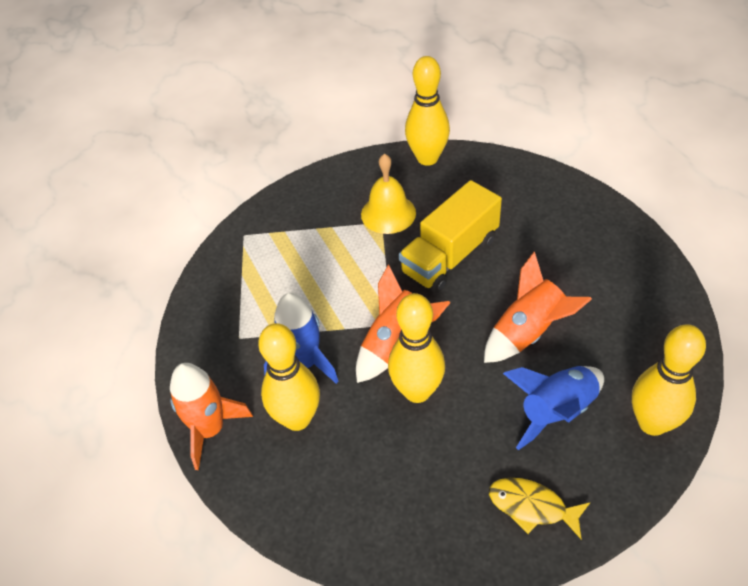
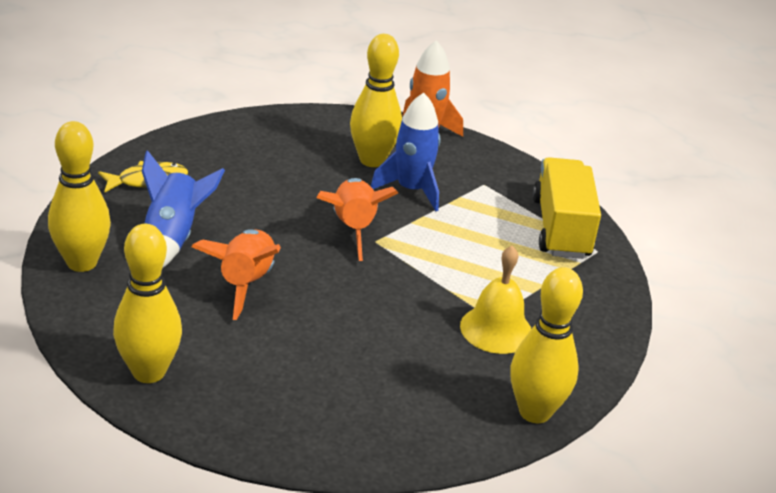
camera: 130 degrees right, 15 degrees down
(417, 391) = (301, 208): yellow bowling pin -> yellow bowling pin (149, 372)
(450, 256) = (386, 316): yellow truck -> yellow truck (561, 228)

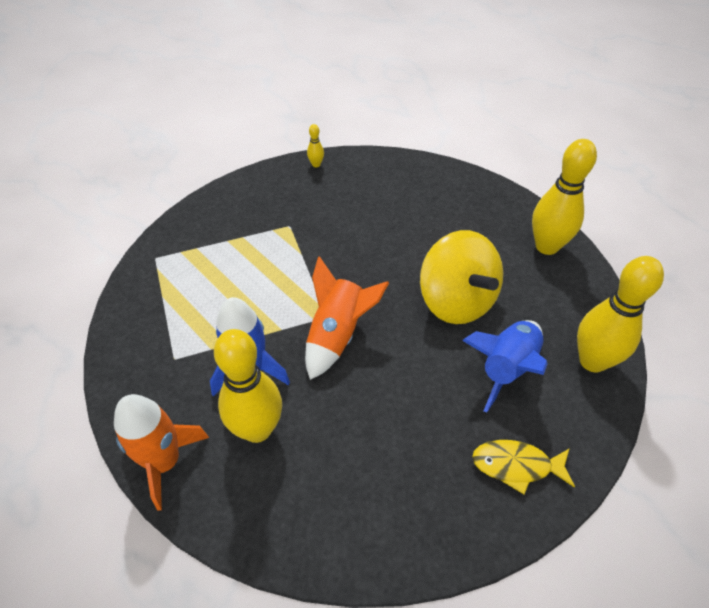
camera: 150 degrees left, 15 degrees up
(245, 284) = (456, 301): orange rocket -> yellow spinning top
(496, 329) = (294, 217): yellow bell -> none
(534, 412) = (316, 164): yellow bowling pin -> yellow bowling pin, size x0.42
(561, 228) = (159, 287): yellow truck -> none

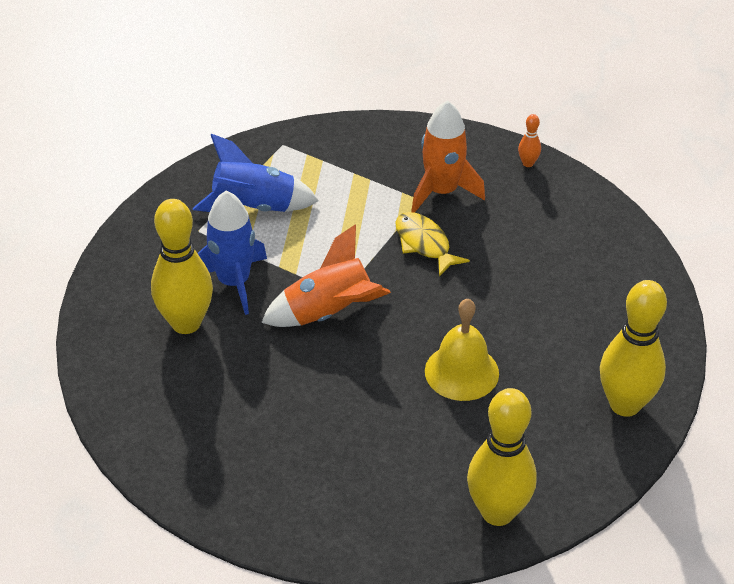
camera: 50 degrees right, 5 degrees down
(164, 462) = (108, 290): orange rocket -> orange rocket (442, 191)
(316, 164) = (528, 163): yellow bowling pin -> orange bowling pin
(456, 301) = (461, 372): yellow spinning top -> yellow bell
(506, 368) = (417, 450): blue rocket -> blue rocket (254, 207)
(516, 465) = (316, 508): yellow fish -> yellow fish (424, 244)

